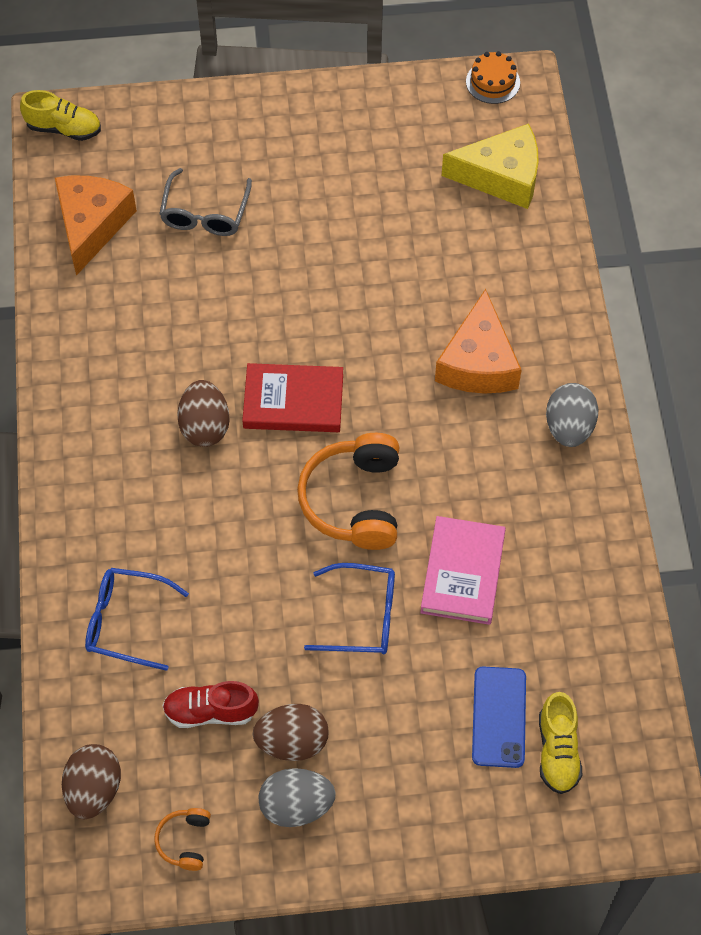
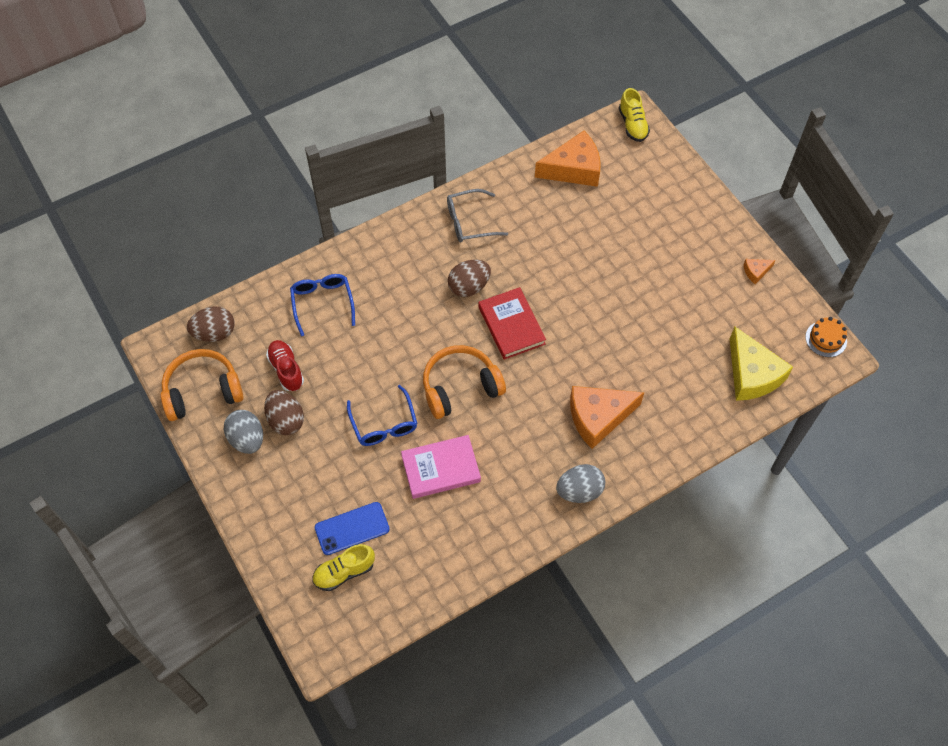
camera: 65 degrees right, 0 degrees up
(185, 841) = (202, 391): orange headphones -> orange headphones, size x2.10
(205, 213) = (618, 222): grey glasses -> grey glasses (469, 222)
(364, 105) = (756, 272): none -> orange cheese

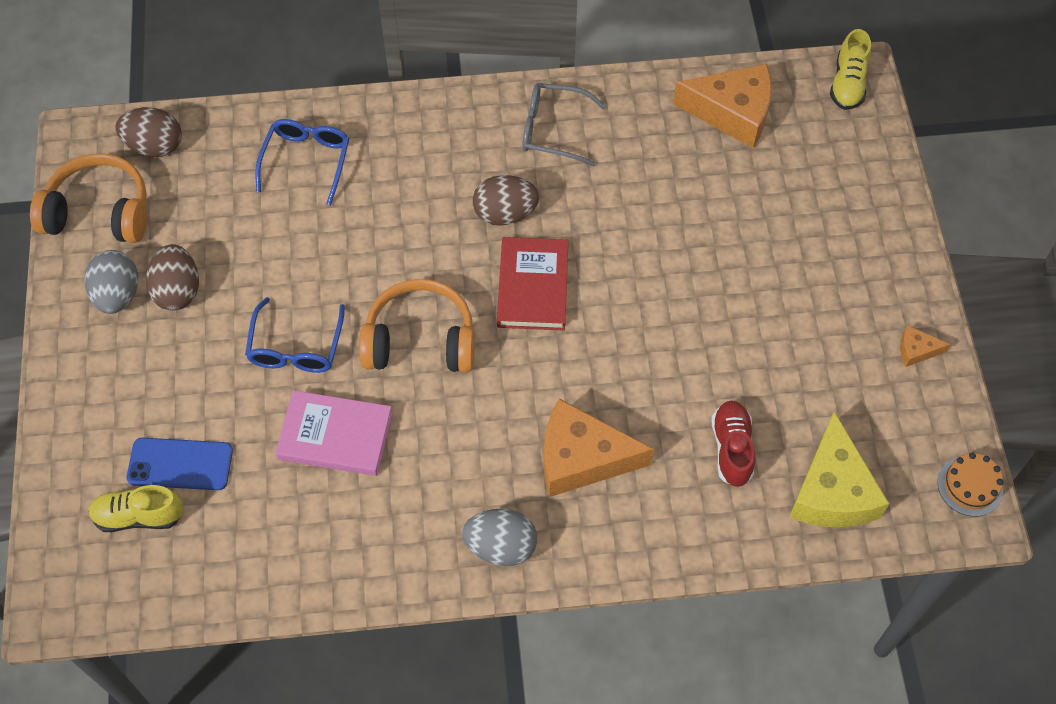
camera: 25 degrees right, 0 degrees up
(286, 370) = (214, 227): red shoe -> red shoe (732, 448)

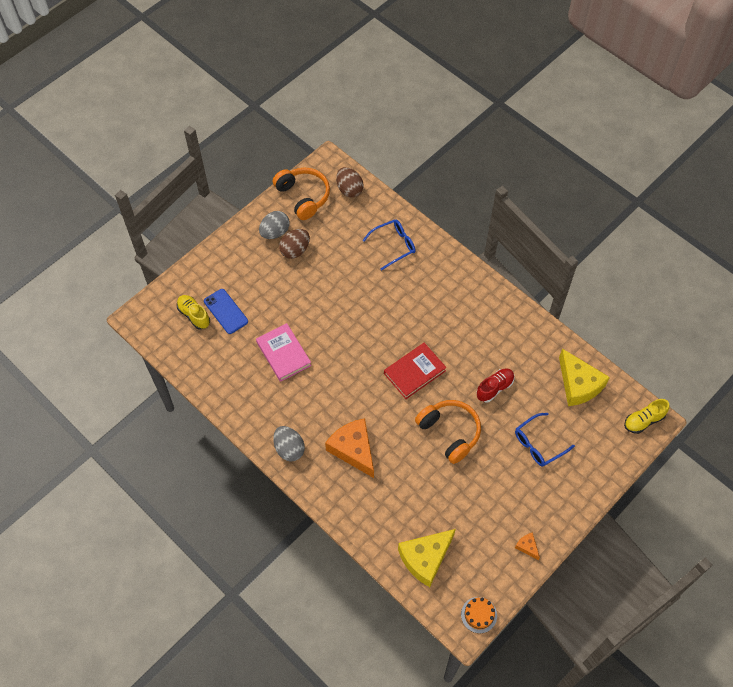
camera: 50 degrees right, 0 degrees up
(296, 347) = (308, 309): blue glasses -> blue glasses (538, 444)
(420, 340) = (351, 350): orange headphones -> orange headphones (450, 432)
(505, 213) = (439, 335): brown egg -> none
(553, 130) = (498, 322): grey glasses -> none
(732, 112) = (578, 384): orange cheese -> yellow cheese
(732, 448) = (409, 504): red shoe -> red shoe (494, 388)

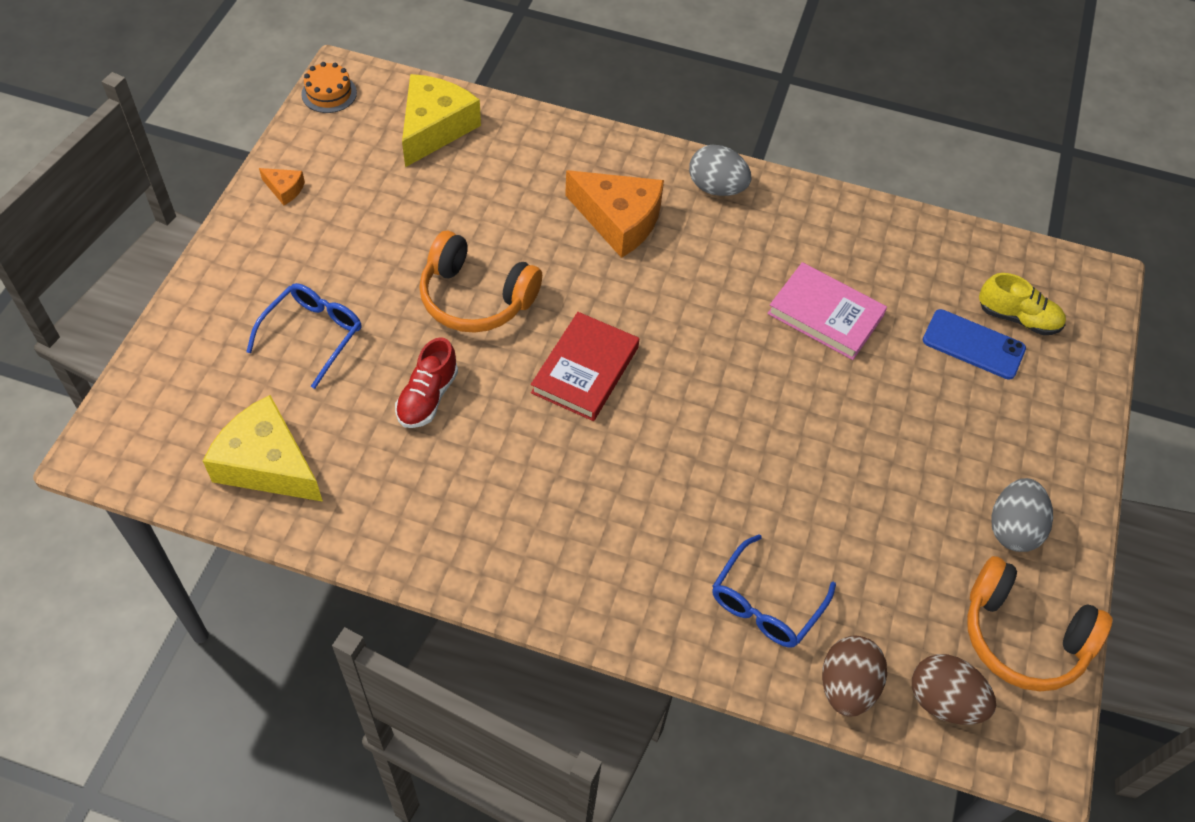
camera: 150 degrees right, 5 degrees down
(295, 250) = (946, 507): brown egg -> brown egg (846, 686)
(643, 420) = (121, 445): yellow shoe -> none

